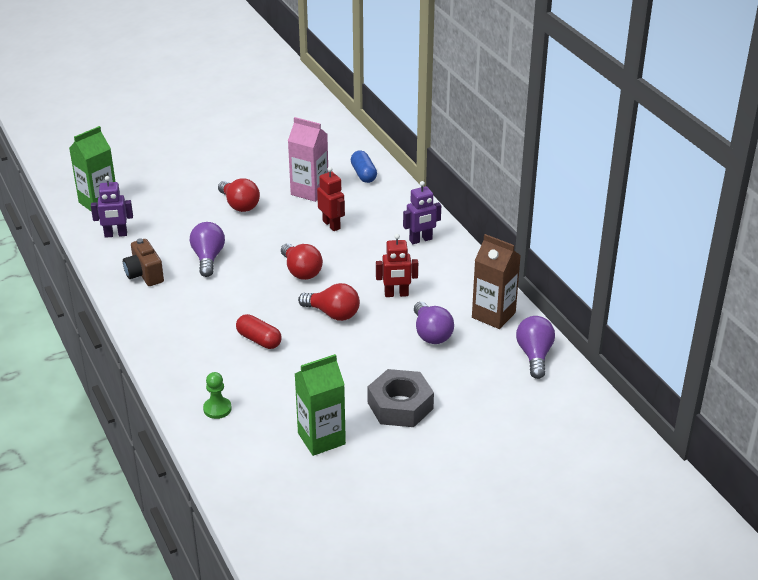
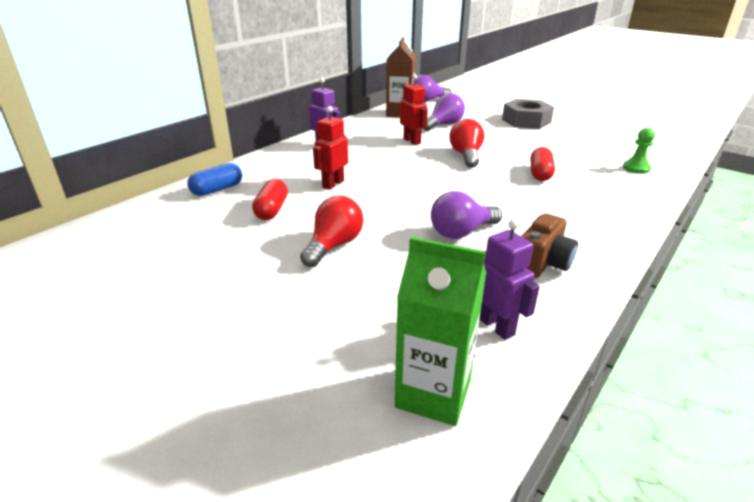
camera: 115 degrees left, 5 degrees down
(301, 271) = (425, 180): red light bulb -> none
(309, 191) = (272, 210): pink carton -> red capsule
(321, 438) = (593, 133): green carton -> none

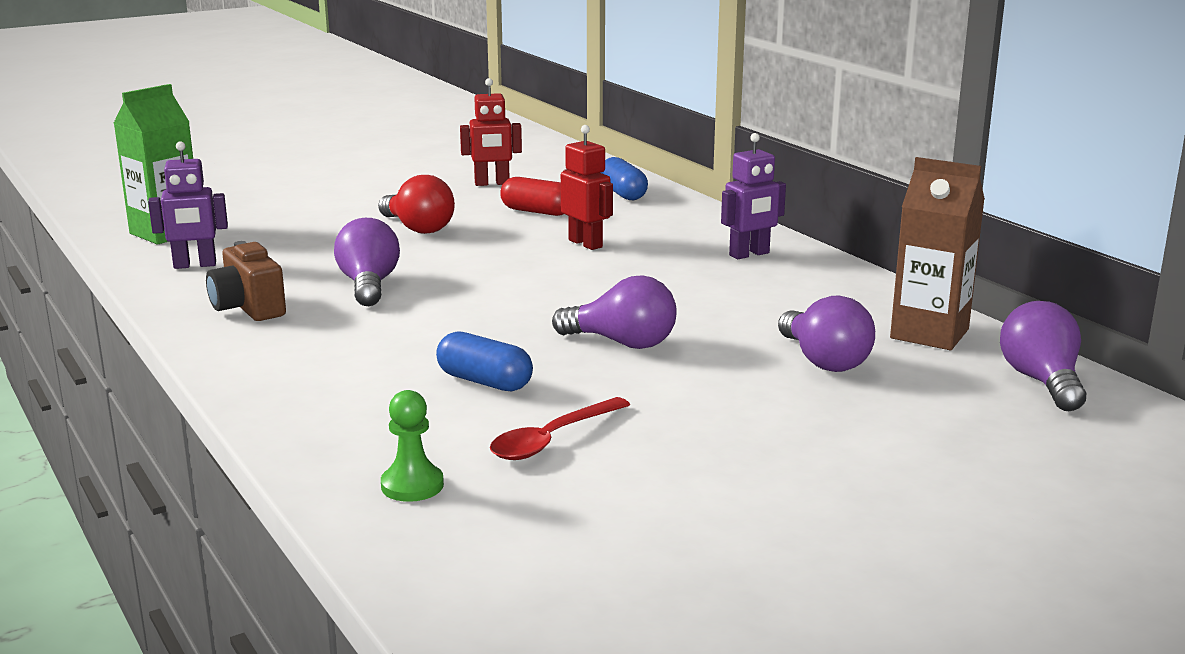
camera: 110 degrees right, 10 degrees down
(412, 141) = (734, 315): red robot -> red robot (492, 183)
(466, 156) = (622, 343): red light bulb -> purple light bulb
(526, 121) = (810, 463): grey nut -> none
(540, 174) = (484, 381): red capsule -> blue capsule
(567, 154) = (552, 439): none -> red spoon

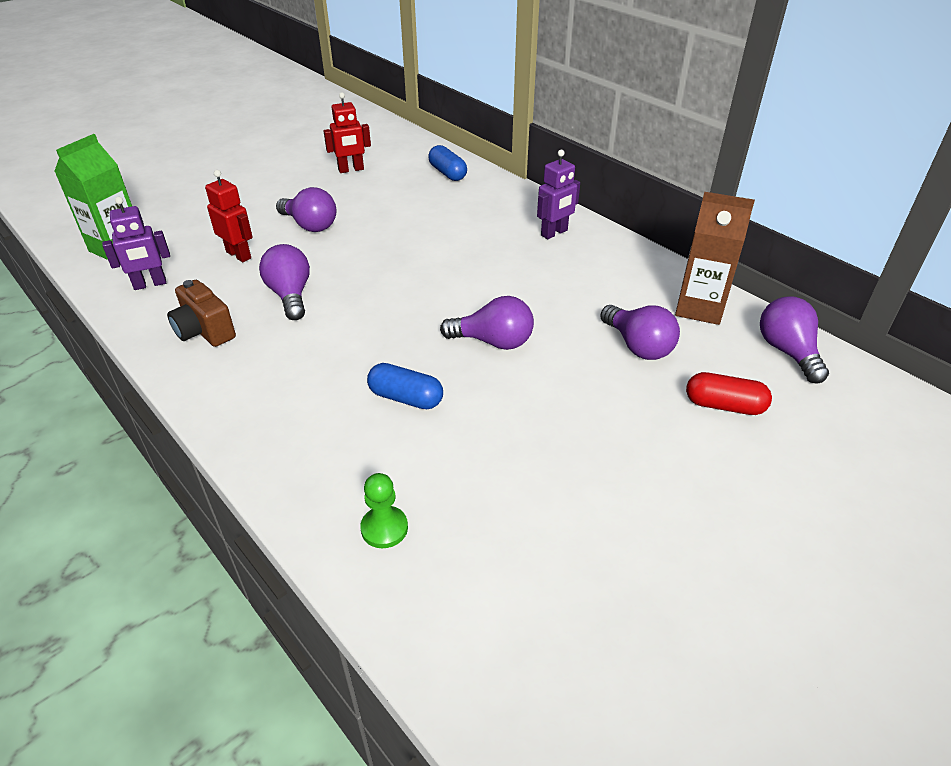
camera: 10 degrees left, 20 degrees up
(418, 228) = (310, 225): red light bulb -> purple light bulb
(537, 212) = (392, 199): red capsule -> red capsule (724, 405)
(552, 439) = (473, 459): red spoon -> none
(586, 243) = (436, 231): red robot -> red robot (239, 255)

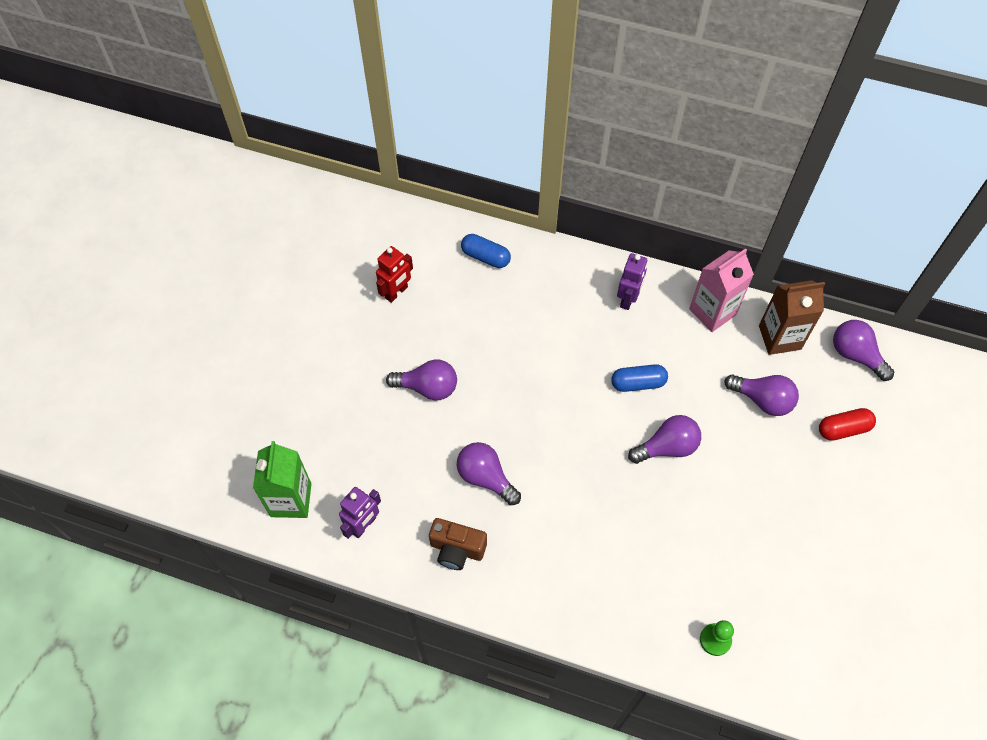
camera: 30 degrees left, 20 degrees up
(239, 255) = (402, 454): red robot -> none
(406, 398) = (649, 532): blue capsule -> blue capsule (638, 383)
(636, 267) = (712, 312): none -> pink carton

